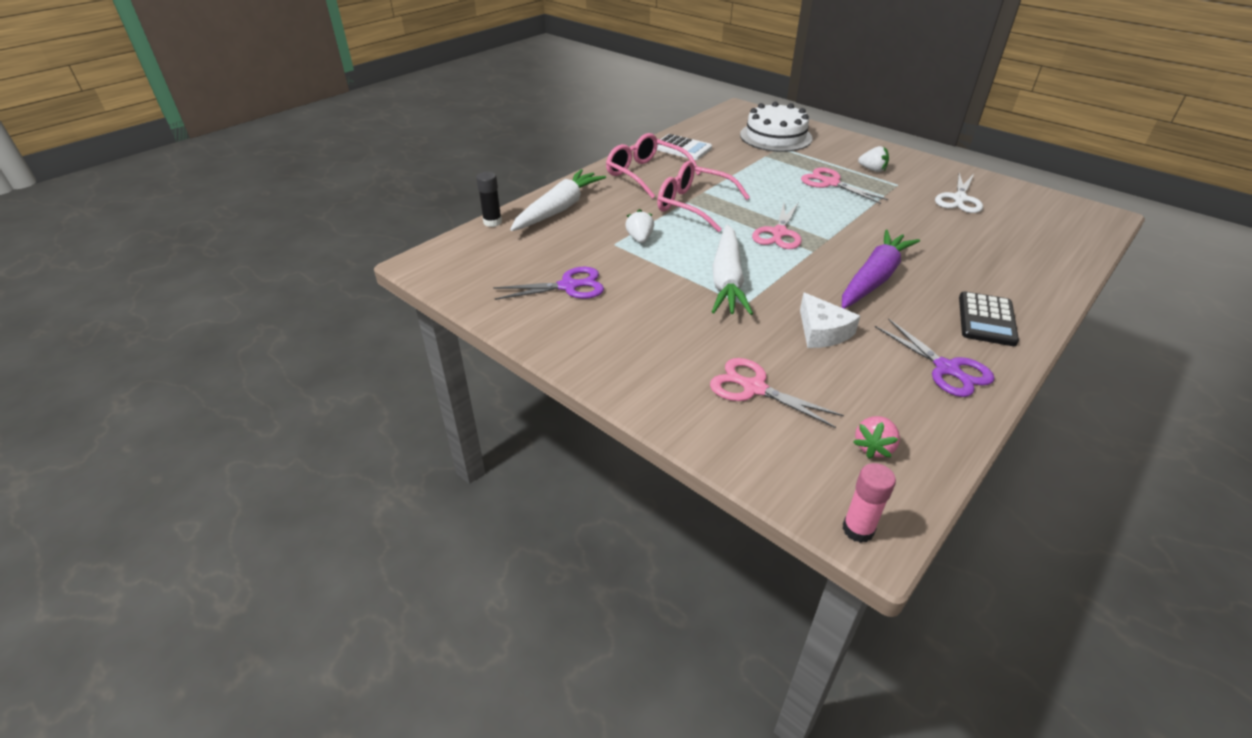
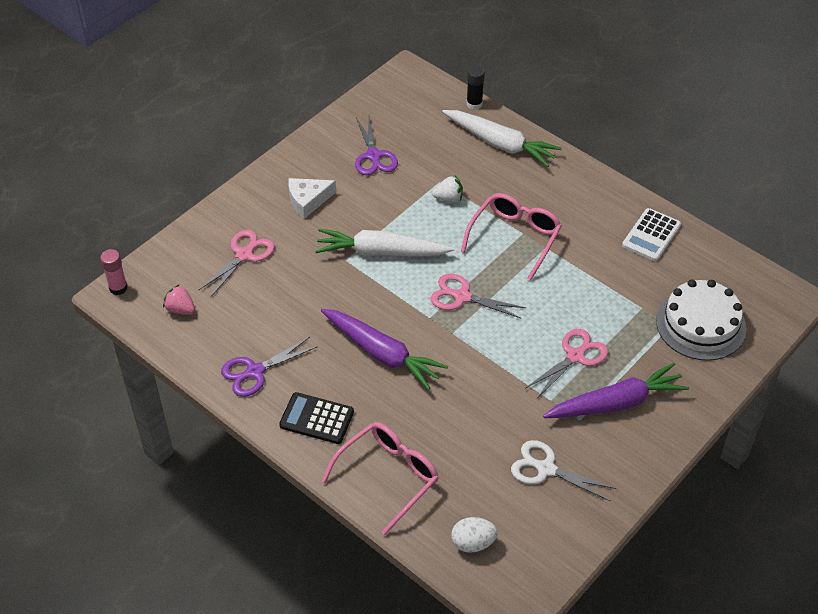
camera: 90 degrees right, 10 degrees up
(646, 174) = (580, 204): pink glasses -> pink glasses (388, 477)
(822, 331) = (306, 303): white cheese -> white cheese (308, 200)
(872, 170) = (615, 403): white strawberry -> purple carrot
(1062, 232) = (473, 543): none -> white egg

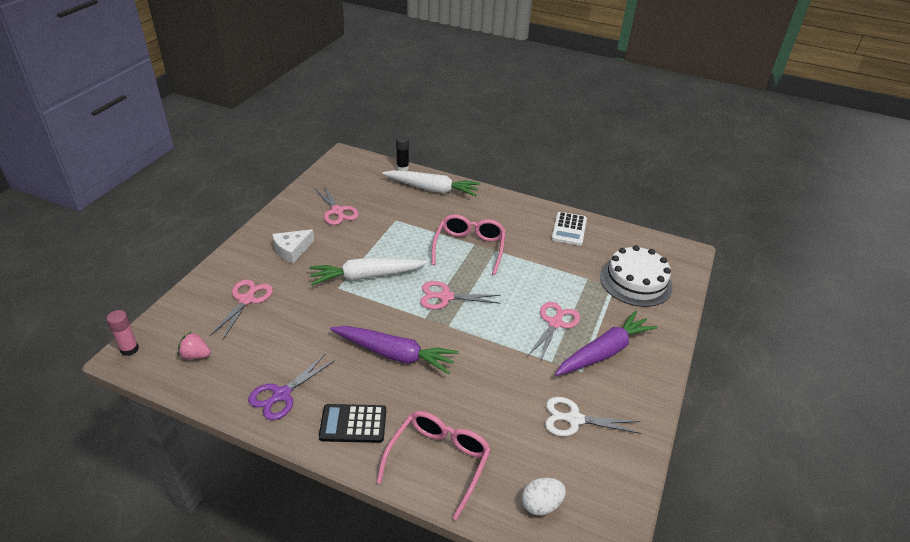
camera: 20 degrees left, 10 degrees down
(373, 156) = (337, 211): purple scissors -> pink scissors
(448, 198) = (407, 230): white strawberry -> none

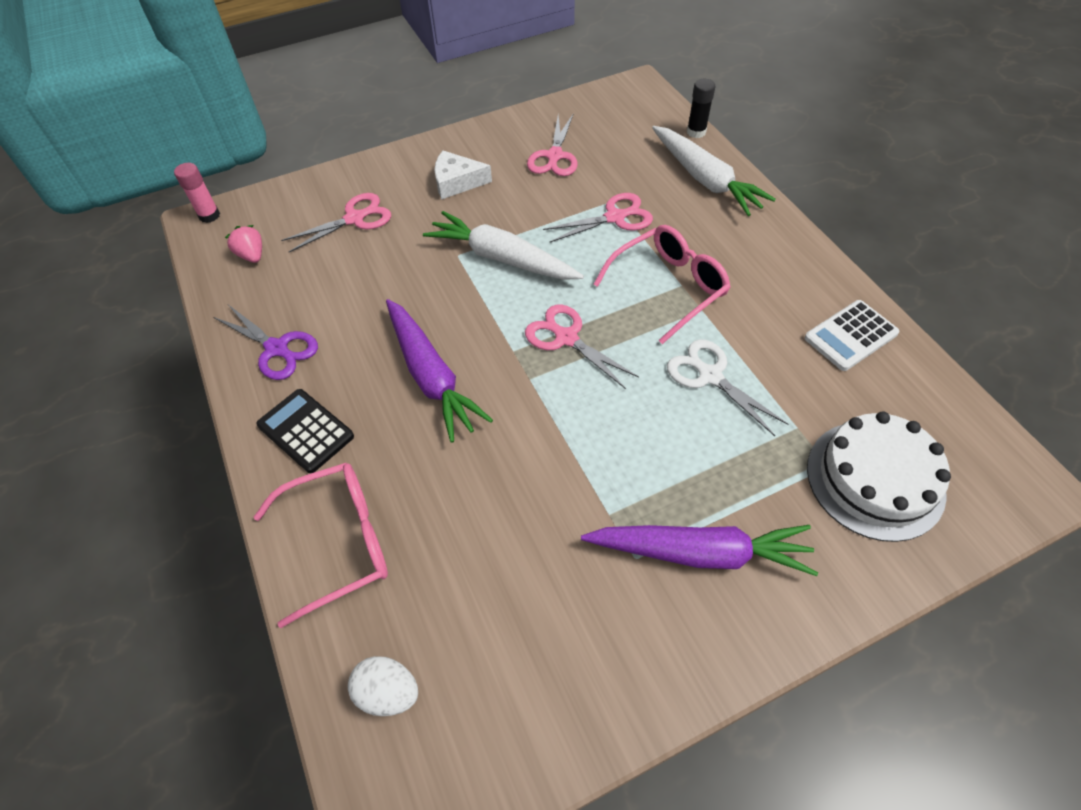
camera: 45 degrees right, 15 degrees up
(281, 395) = (277, 349): purple scissors -> purple scissors turned 135 degrees counterclockwise
(555, 323) = (674, 463): pink scissors -> pink scissors (615, 217)
(574, 419) = (550, 616): white scissors -> white scissors (709, 375)

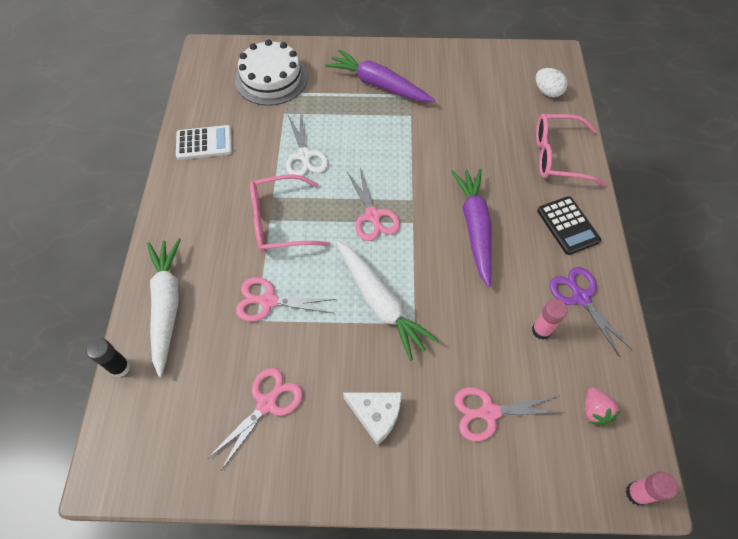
camera: 155 degrees left, 5 degrees up
(318, 299) = (541, 330): none -> pink glue stick

